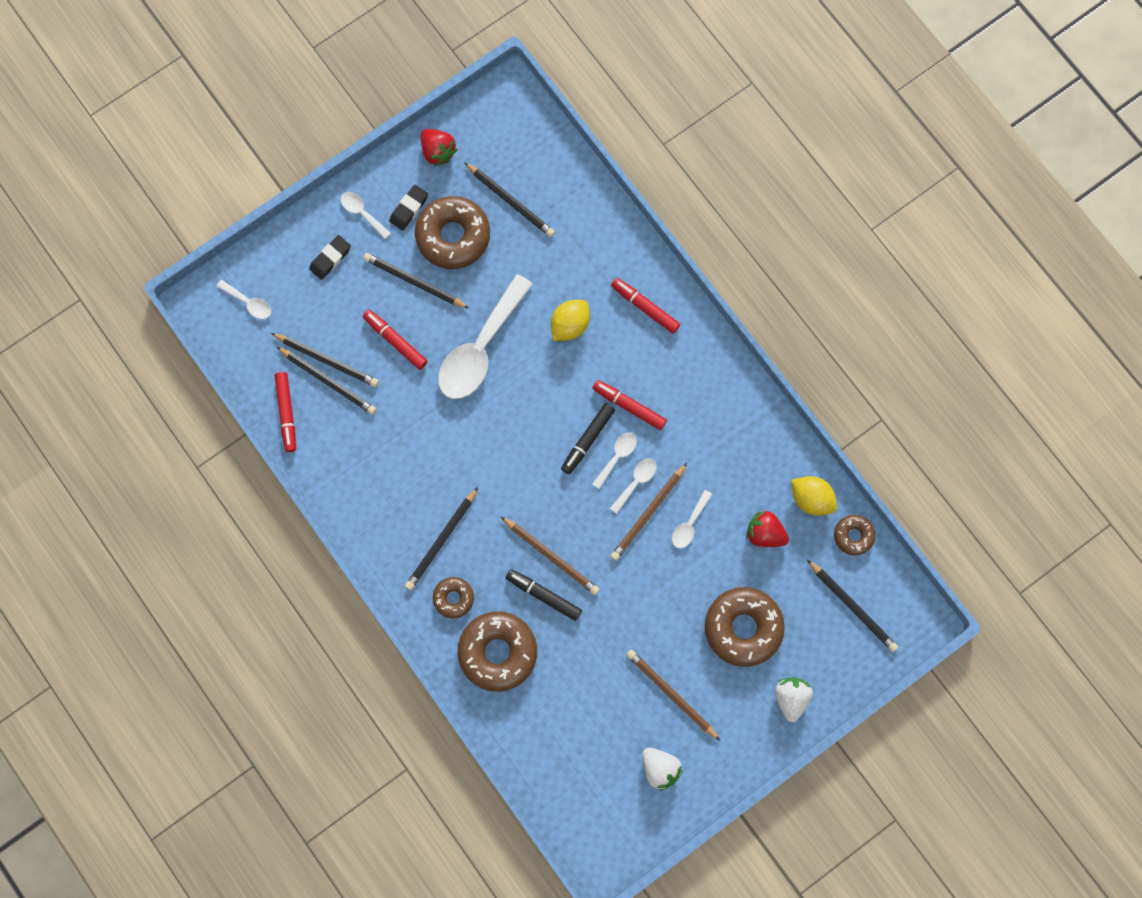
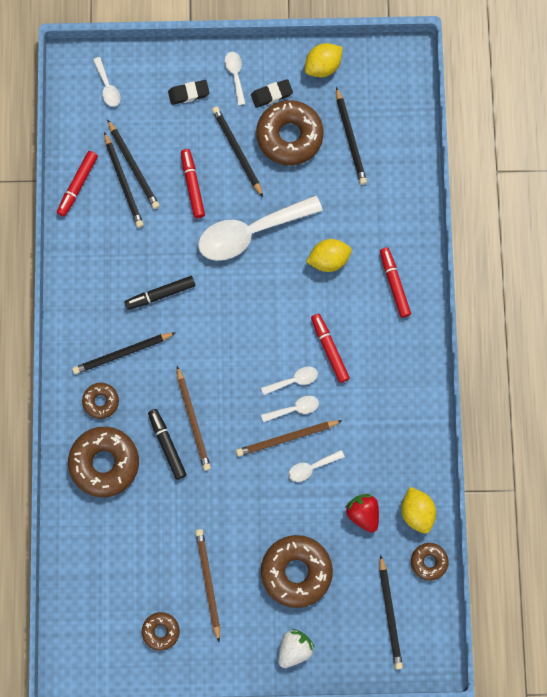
camera: 35 degrees right, 0 degrees up
(438, 152) = (323, 66): red strawberry -> yellow lemon
(588, 439) = (281, 353): black marker -> black marker (160, 294)
(660, 768) = (161, 631): white strawberry -> brown donut

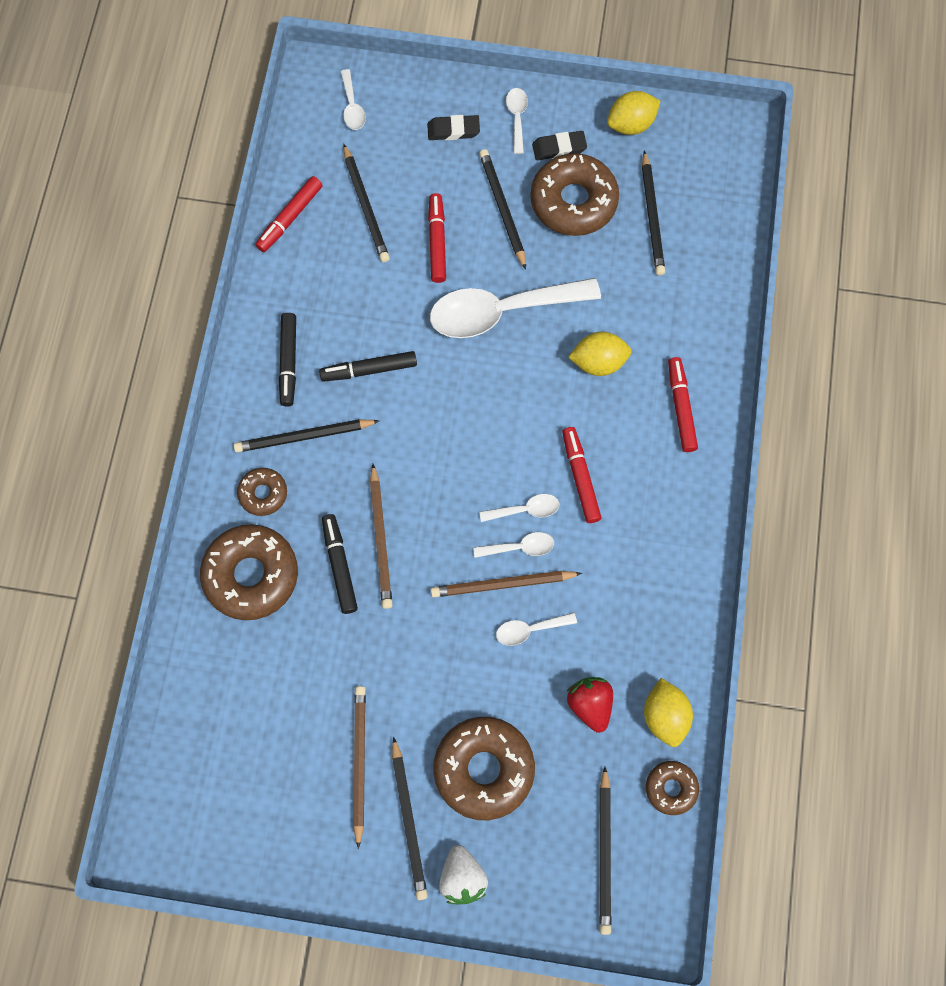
camera: 10 degrees right, 5 degrees down
(99, 298) = (288, 362): none -> black marker
(123, 182) = (349, 223): black pencil -> black pencil (409, 820)
(161, 631) = (281, 818): brown donut -> none
(294, 648) = (462, 877): white strawberry -> white strawberry turned 120 degrees clockwise

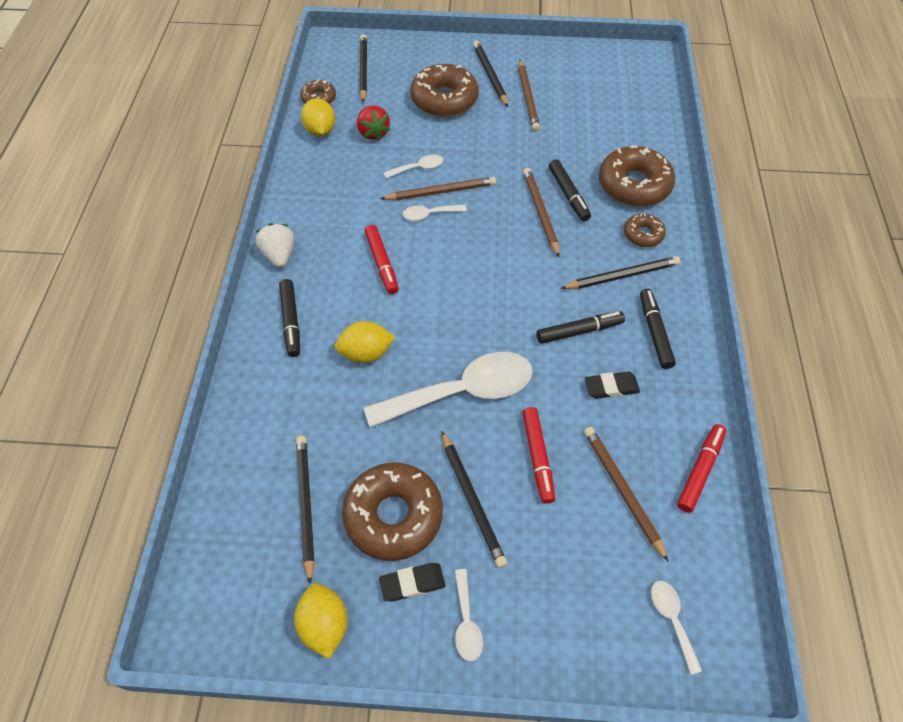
camera: 175 degrees right, 15 degrees down
(366, 206) = (622, 491): black pencil -> brown pencil
(453, 130) = (542, 597): black eraser -> black eraser (611, 387)
(462, 877) = (452, 55): white strawberry -> white strawberry (279, 255)
(525, 510) = (427, 238): white spoon -> none
(631, 124) = (324, 625): yellow lemon -> yellow lemon turned 75 degrees counterclockwise
(681, 407) = (291, 321): red marker -> black marker

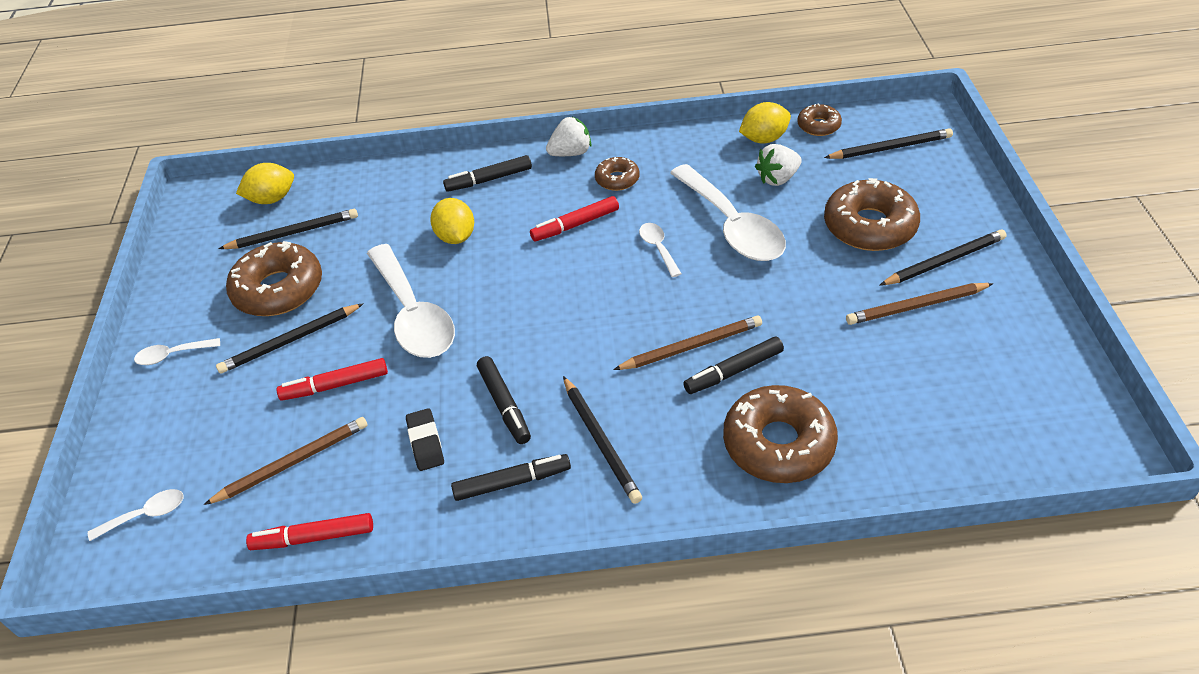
camera: 85 degrees right, 10 degrees down
(324, 625) = (186, 267): yellow lemon -> yellow lemon (272, 199)
(373, 133) = (777, 178): red strawberry -> white strawberry
(412, 583) = (213, 313): black eraser -> none
(418, 168) = (731, 225): white spoon -> white spoon, size x2.26
(440, 191) = (698, 251): brown pencil -> none
(643, 234) = (681, 460): brown donut -> brown donut (617, 179)
(700, 470) = (313, 537): red marker -> red marker turned 150 degrees clockwise

